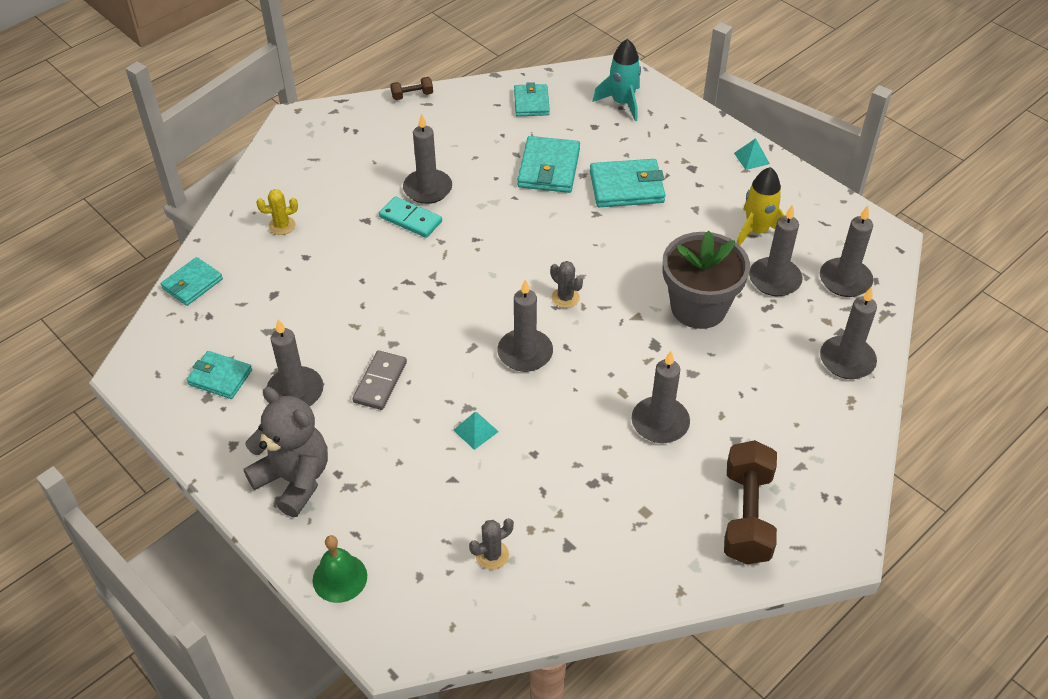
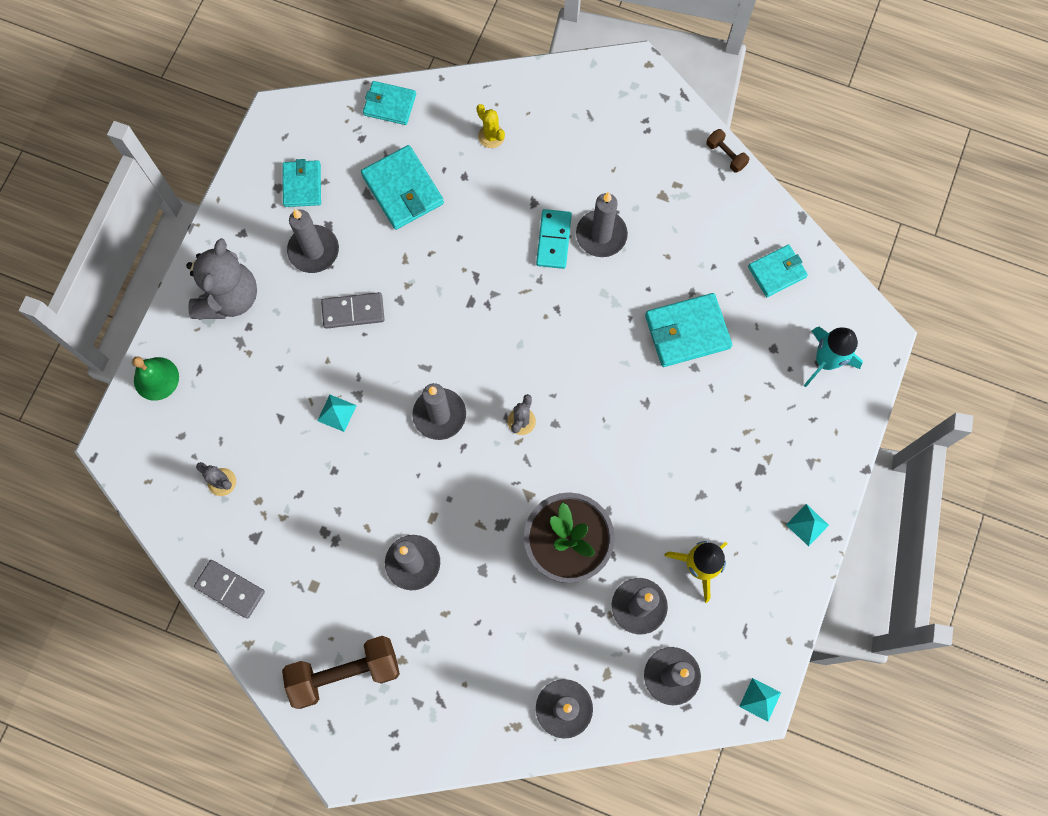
camera: 65 degrees right, 25 degrees up
(613, 588) = (230, 589): none -> grey domino
(626, 187) = (698, 417): turquoise wallet -> turquoise wallet (402, 190)
(886, 234) = (760, 699): none -> turquoise pyramid

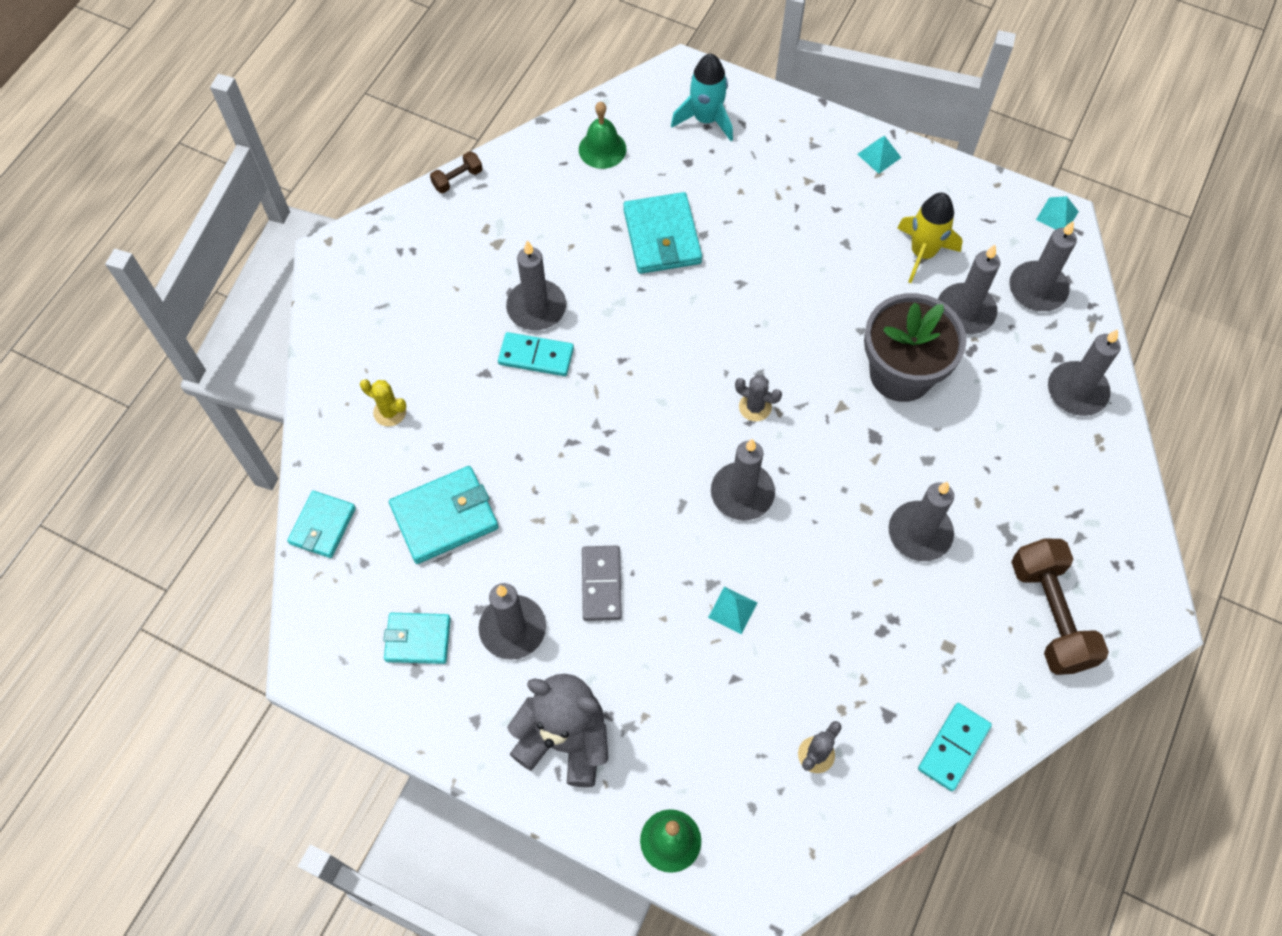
camera: 85 degrees left, 10 degrees down
(230, 589) = (954, 747): grey domino -> turquoise domino
(491, 136) = (390, 412): yellow cactus -> yellow cactus turned 60 degrees clockwise
(777, 272) = (602, 149): turquoise wallet -> green bell

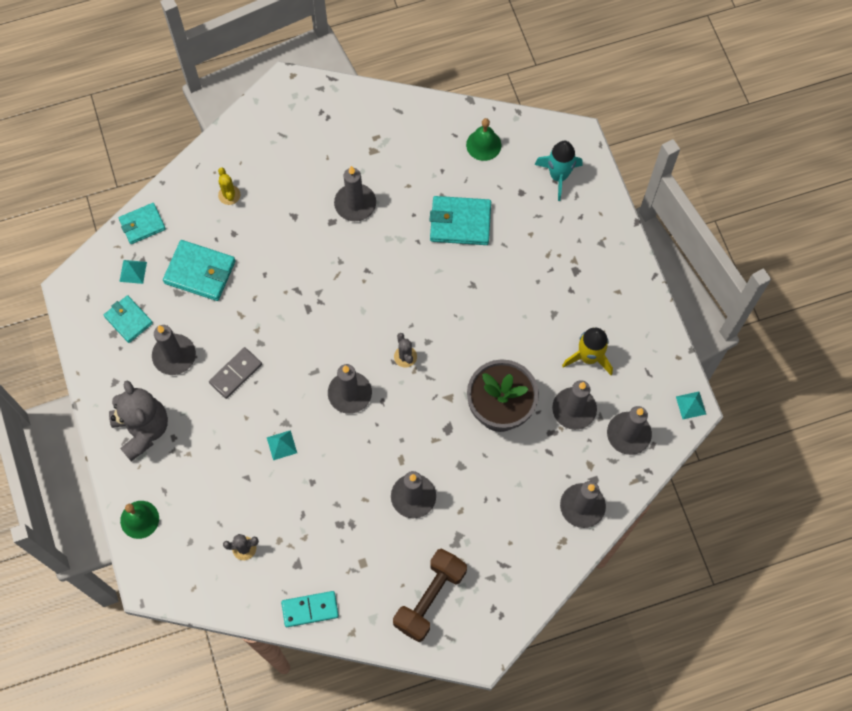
camera: 45 degrees right, 5 degrees up
(457, 179) = (390, 96): brown dumbbell -> none
(536, 356) = (327, 230): turquoise domino -> none
(662, 237) = (460, 222): turquoise wallet -> turquoise wallet turned 60 degrees clockwise
(879, 155) = (630, 281): turquoise pyramid -> turquoise pyramid (133, 271)

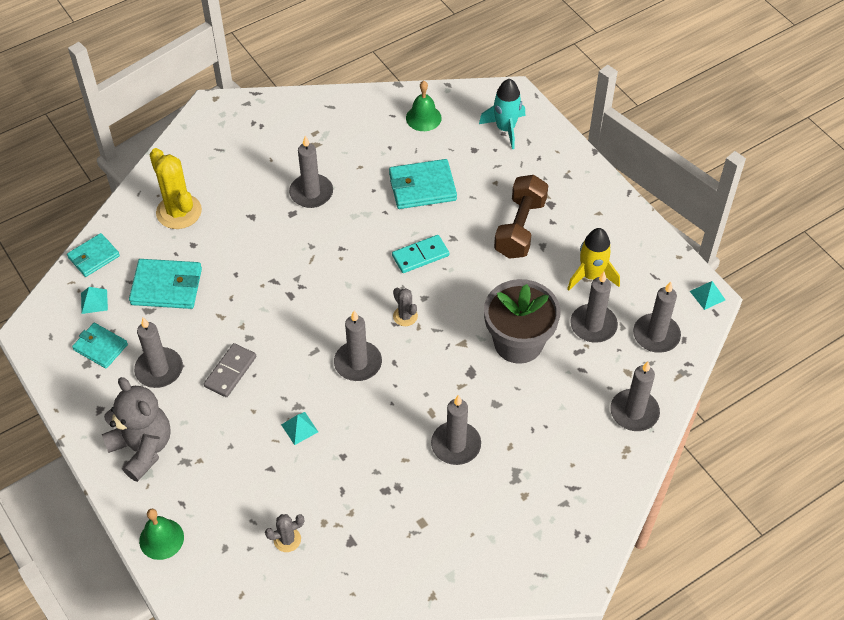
camera: 15 degrees left, 15 degrees down
(229, 195) = (179, 212): yellow cactus -> yellow cactus, size x1.94
(310, 609) = (378, 584): turquoise domino -> turquoise domino (420, 256)
(430, 598) = (506, 540): brown dumbbell -> brown dumbbell (520, 228)

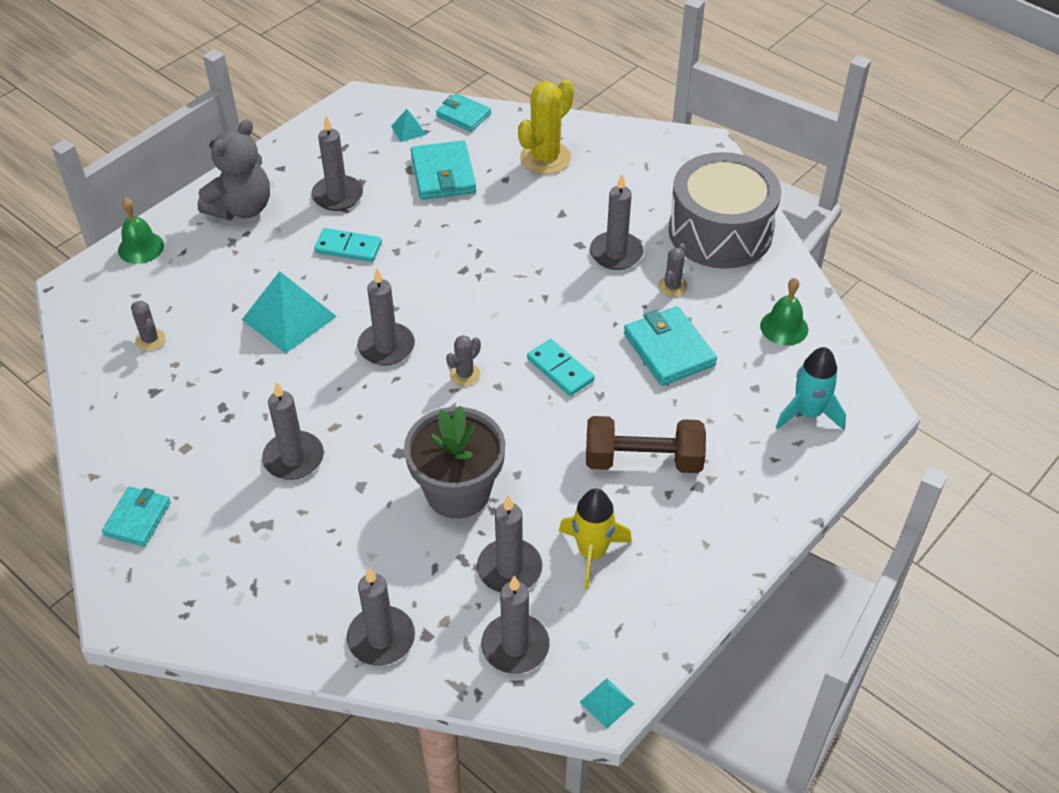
camera: 75 degrees right, 5 degrees down
(100, 347) = (354, 149): turquoise wallet -> turquoise wallet (138, 519)
(230, 372) = (348, 248): grey domino -> turquoise domino
(299, 428) = (289, 318): turquoise pyramid -> turquoise pyramid, size x2.15
(313, 125) = (720, 231): none -> grey drum
(360, 168) = (672, 286): none -> grey cactus

